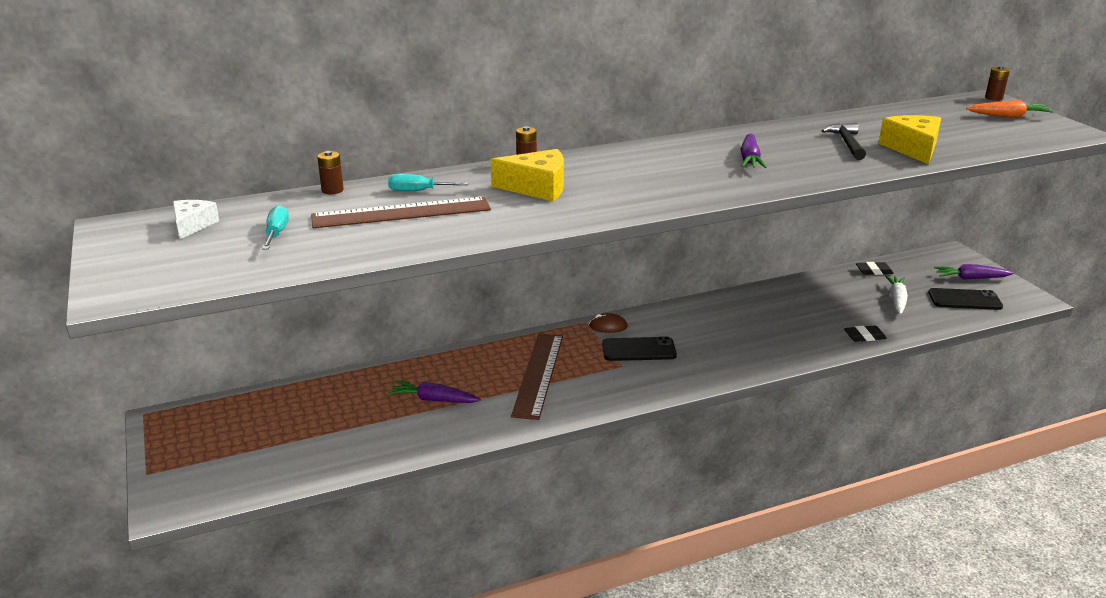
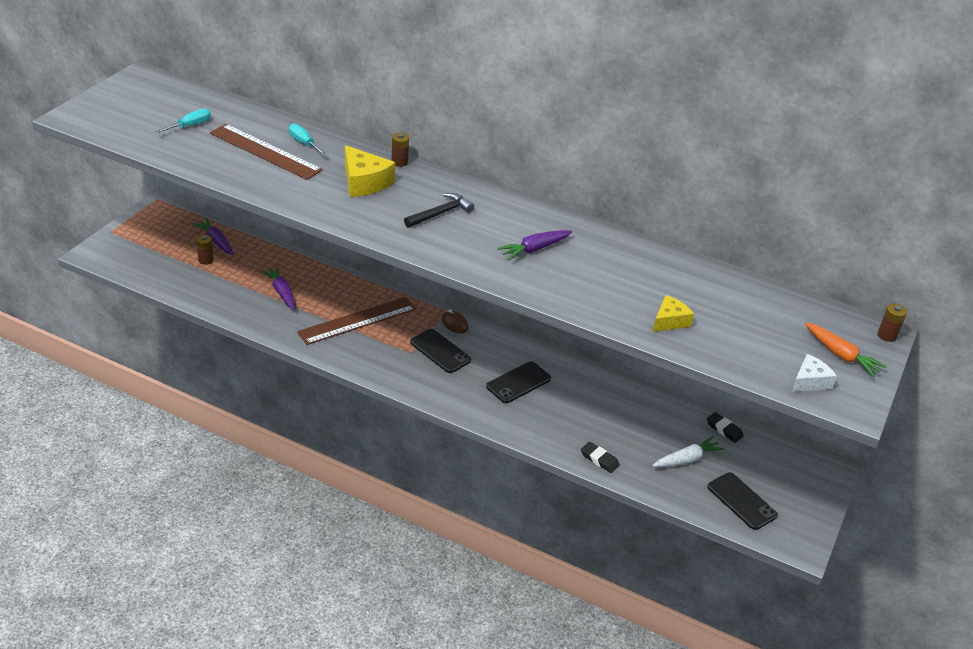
camera: 45 degrees right, 10 degrees up
(192, 225) = (170, 96): white cheese -> white cheese (809, 381)
(332, 190) = (268, 114): brown battery -> brown battery (206, 260)
(726, 330) = (518, 382): none -> black phone
(847, 143) = (635, 284): black hammer -> black hammer (440, 213)
(913, 149) = (669, 321): yellow cheese -> yellow cheese, size x0.63
(971, 278) = (791, 494): purple carrot -> purple carrot (216, 241)

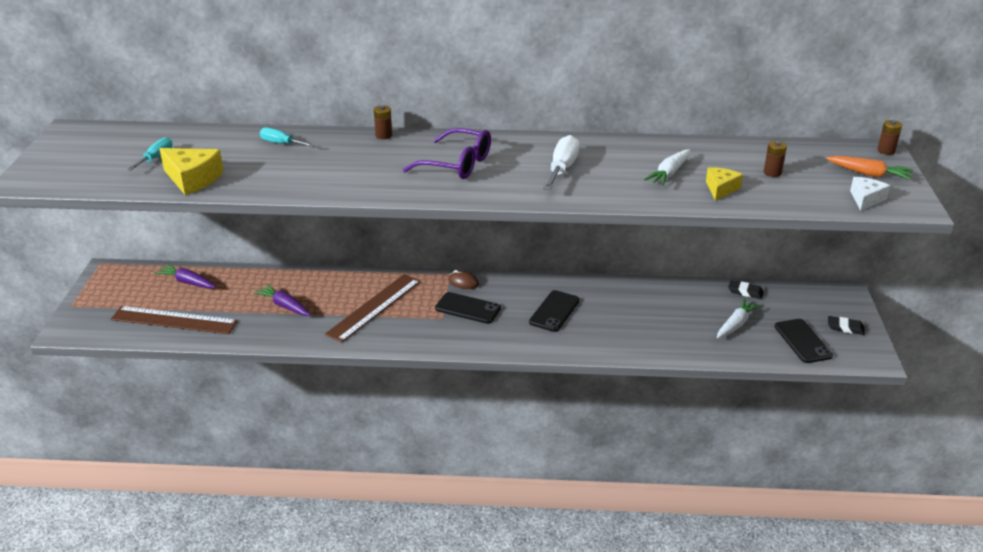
camera: 20 degrees left, 5 degrees down
(206, 260) = (189, 301): brown battery -> brown battery (772, 172)
(265, 151) = (249, 160): brown ruler -> brown ruler (174, 320)
(364, 182) = (365, 159): yellow cheese -> yellow cheese (193, 179)
(440, 213) = (456, 164): black hammer -> purple glasses
(534, 249) = (562, 168): purple carrot -> white screwdriver
(599, 459) = (668, 349): black eraser -> black eraser (845, 328)
(634, 287) = (669, 173): none -> white carrot
(741, 501) = (802, 341): black phone -> black phone turned 45 degrees clockwise

